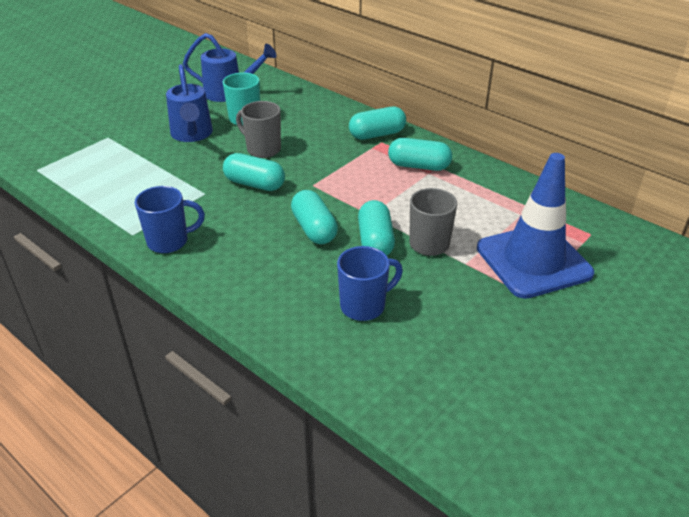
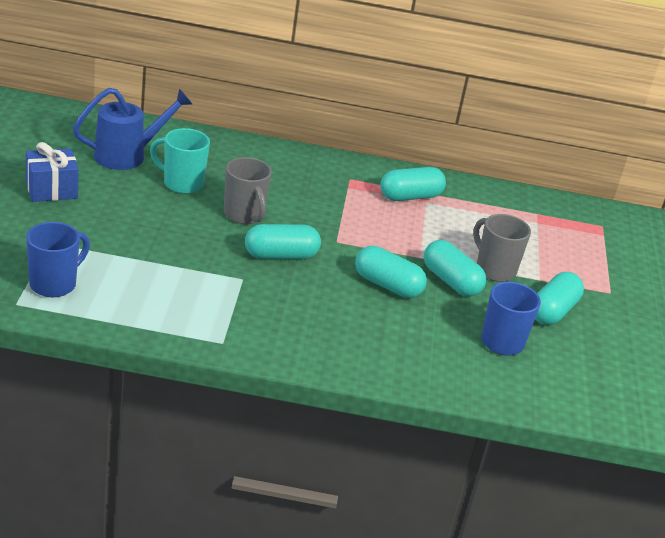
camera: 40 degrees left, 5 degrees down
(151, 104) = (51, 190): none -> blue gift
(169, 241) = (269, 338): blue mug -> blue mug (54, 284)
(192, 134) = (147, 216): blue watering can -> none
(262, 149) = (244, 215): grey mug -> grey mug turned 120 degrees counterclockwise
(377, 134) = (337, 171): turquoise capsule -> turquoise capsule (552, 311)
(533, 261) = (585, 262): blue traffic cone -> none

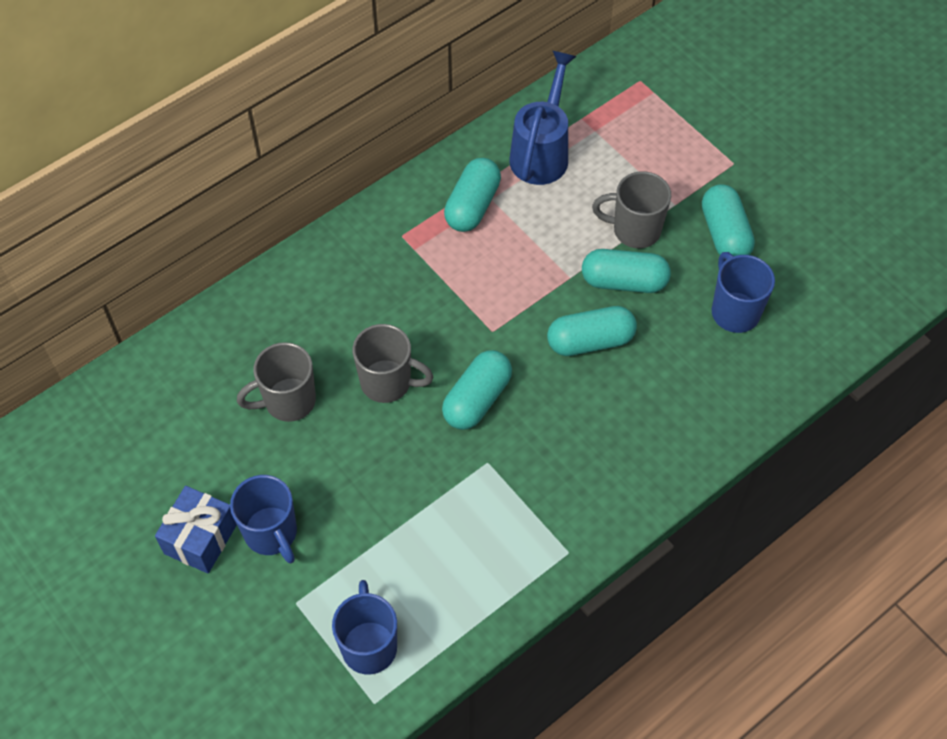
camera: 40 degrees left, 25 degrees up
(86, 214) = (271, 533): none -> blue mug
(127, 155) = (194, 418): blue watering can -> blue watering can (541, 153)
(182, 183) = (288, 401): turquoise mug -> grey mug

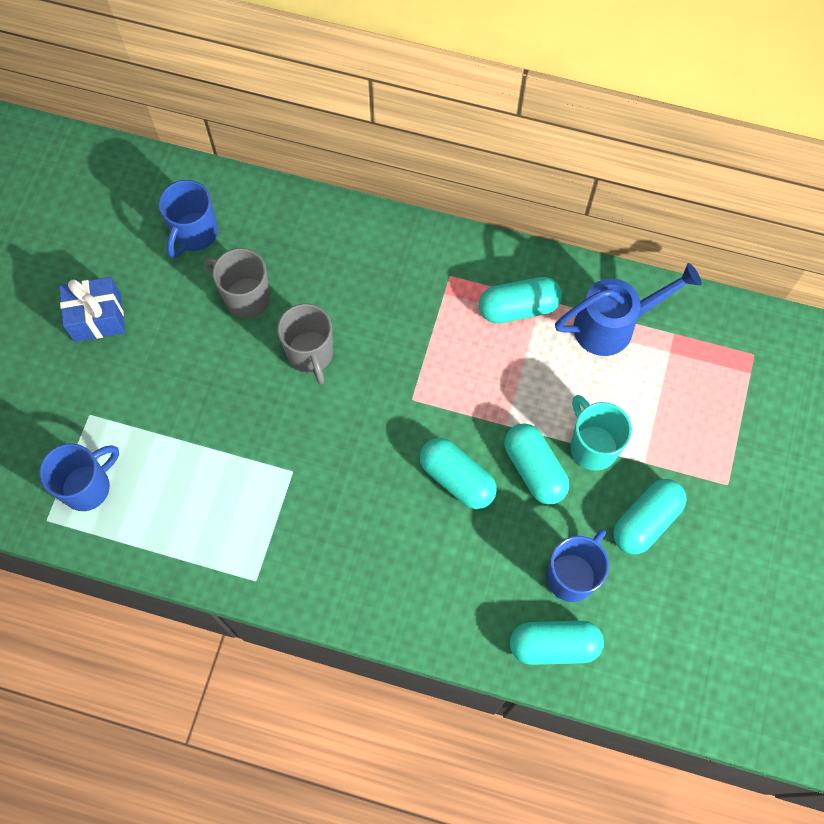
camera: 55 degrees right, 10 degrees up
(271, 533) = (132, 361): blue mug -> blue mug (194, 234)
(477, 399) = (342, 428): turquoise capsule -> turquoise capsule (554, 645)
(634, 230) = (592, 446): grey mug -> turquoise mug

